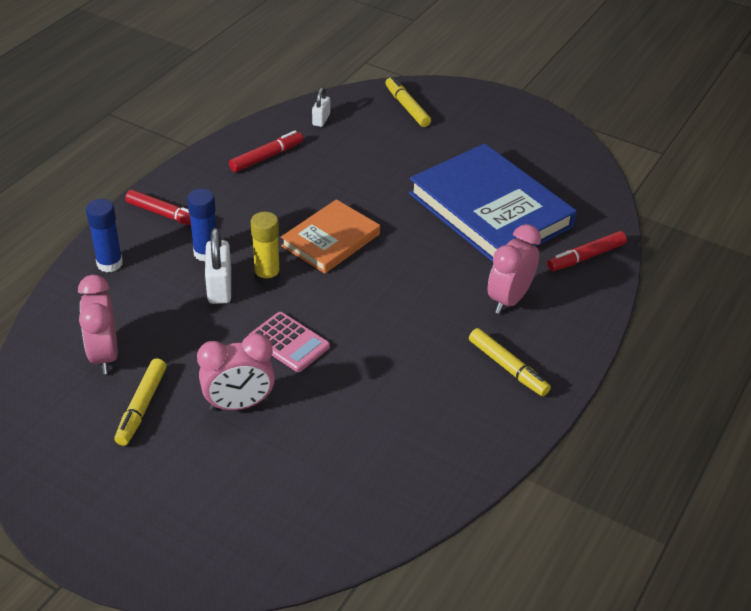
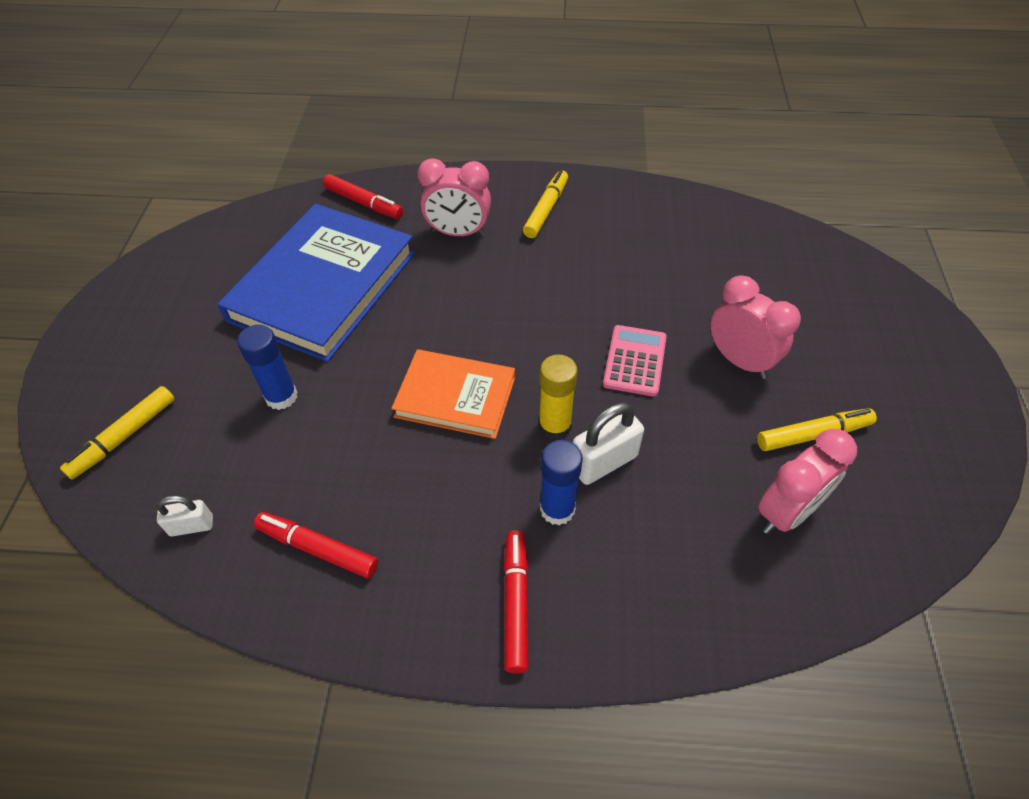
camera: 115 degrees left, 10 degrees up
(109, 263) = (652, 610): blue glue stick -> blue glue stick (281, 397)

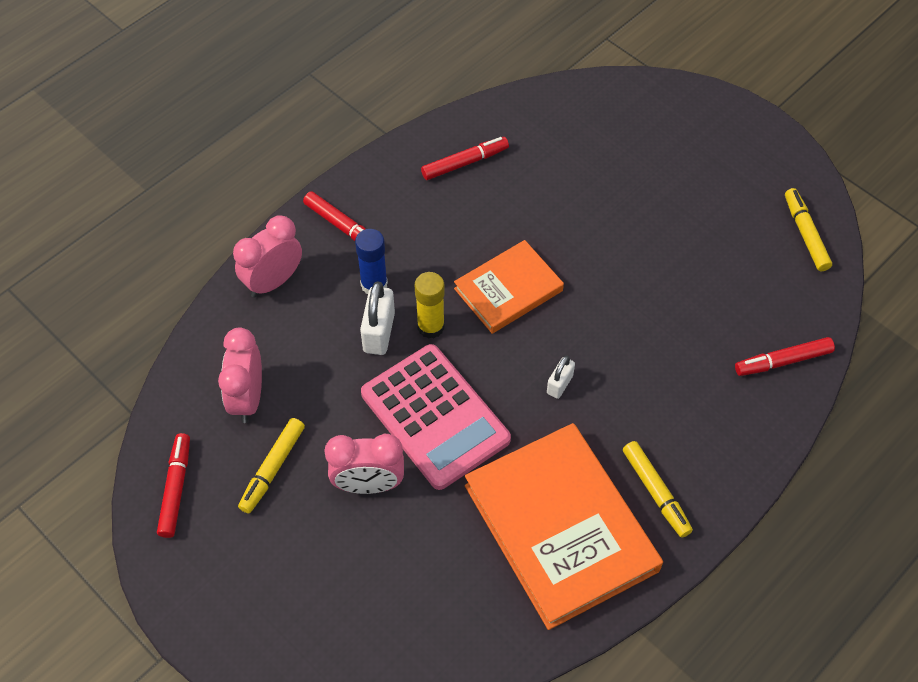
camera: 130 degrees right, 5 degrees up
(124, 437) = (637, 114): yellow marker -> yellow marker (805, 234)
(191, 526) = (536, 118): white padlock -> white padlock (559, 384)
(281, 397) = (599, 200): blue glue stick -> none
(323, 286) = (693, 277): blue book -> none
(458, 233) = (681, 403): pink clock -> pink clock (273, 281)
(630, 238) = (560, 528): none -> orange book
(635, 361) = (434, 417): pink calculator -> pink calculator, size x1.85
(922, 491) = (176, 488): none -> red marker

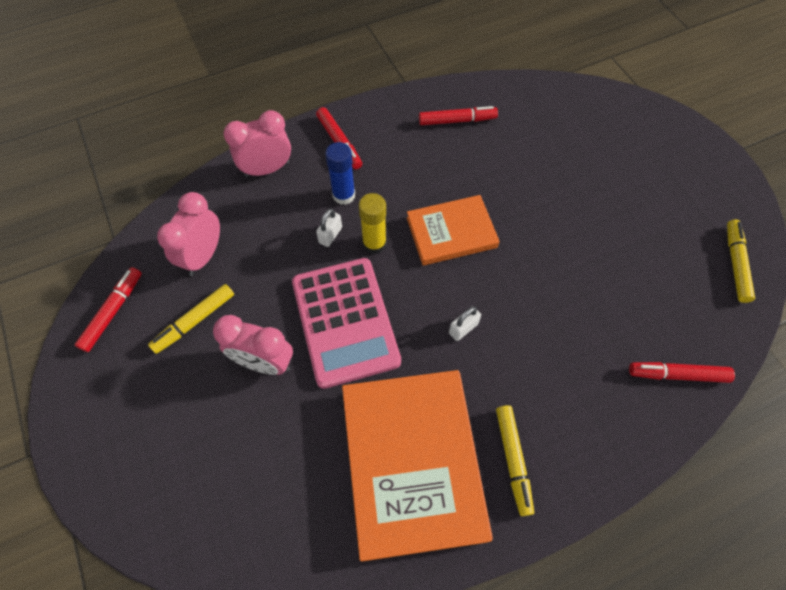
camera: 20 degrees right, 5 degrees up
(379, 332) = (330, 235): white padlock -> white padlock, size x0.60

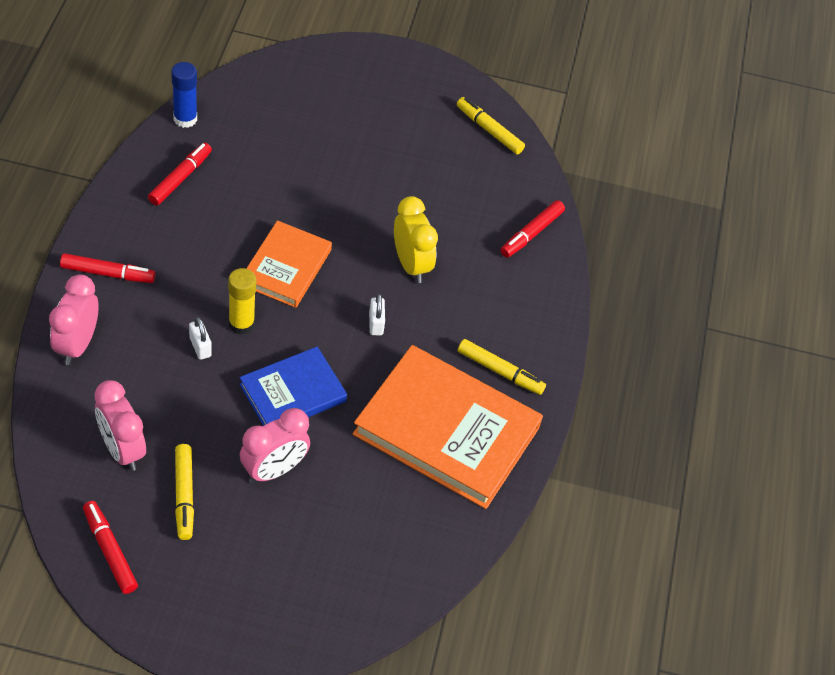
camera: 60 degrees left, 10 degrees down
(343, 195) = (169, 310): blue glue stick -> blue glue stick (185, 119)
(345, 321) = (292, 393): pink calculator -> blue book
(544, 310) = (411, 265): none -> yellow clock

